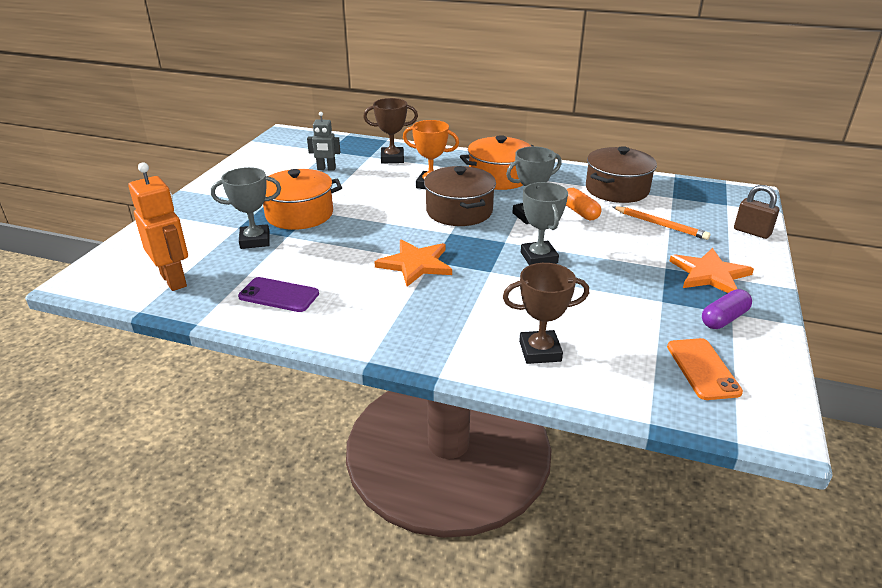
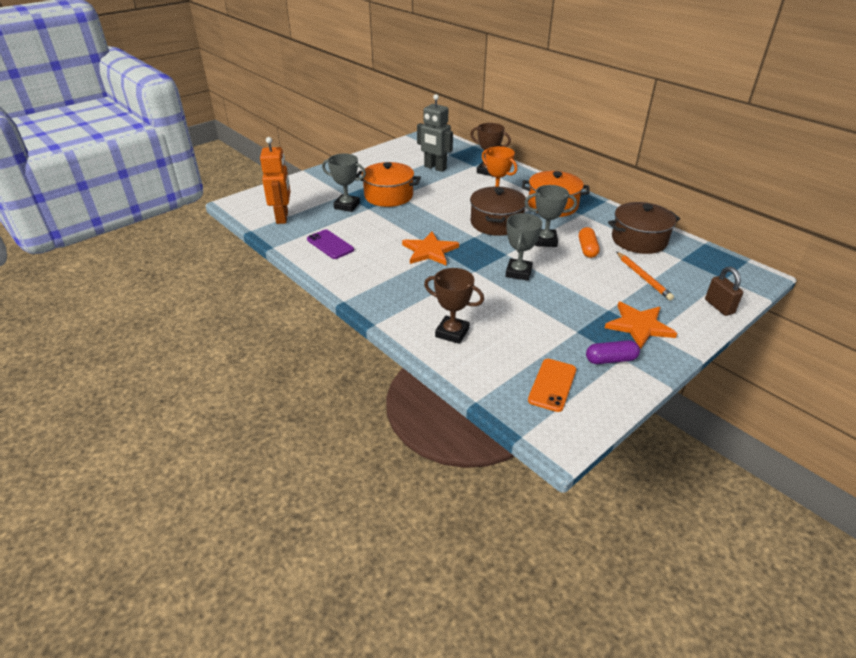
camera: 30 degrees right, 5 degrees up
(326, 169) = (435, 168): grey robot -> grey robot, size x1.62

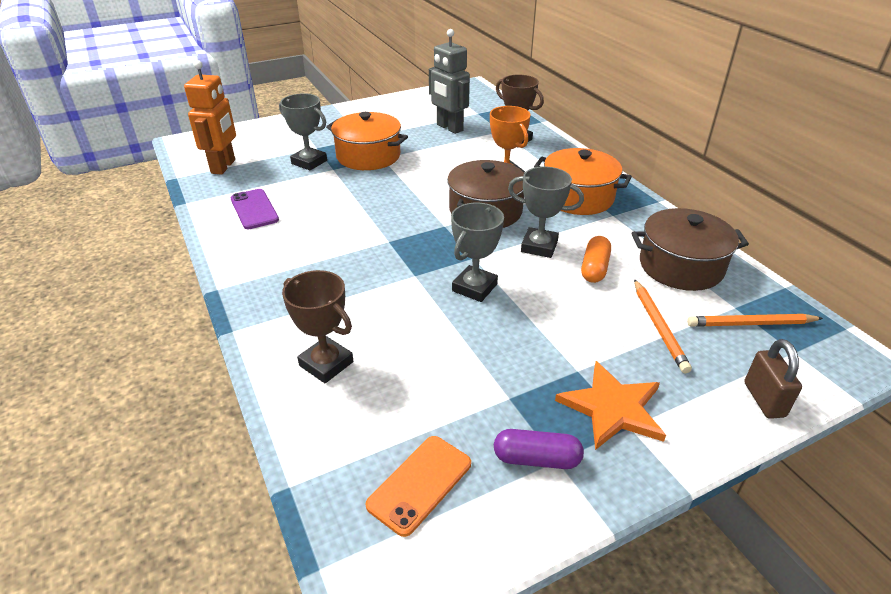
camera: 15 degrees right, 0 degrees up
(429, 251) = (372, 237): orange star -> none
(694, 267) = (750, 324): none -> orange pencil

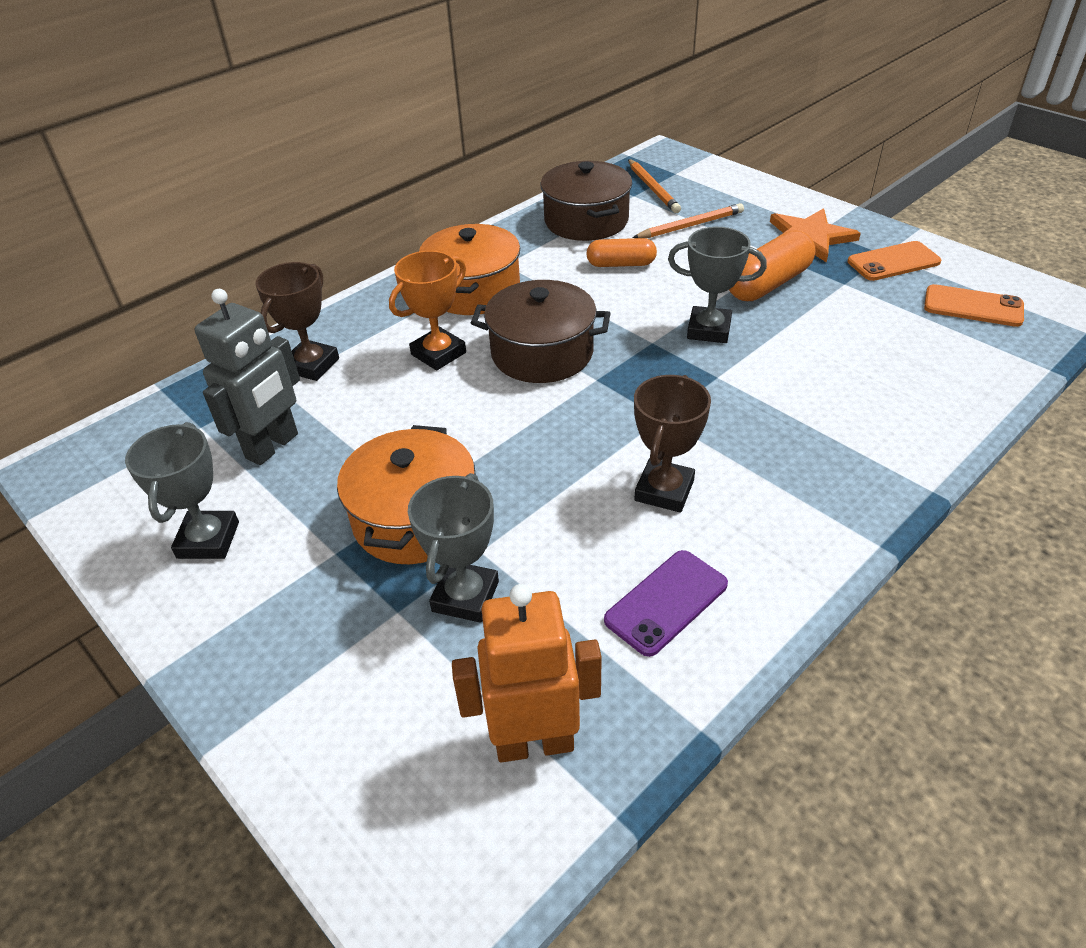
camera: 105 degrees left, 5 degrees up
(326, 364) = (908, 396): brown trophy -> brown trophy (664, 490)
(529, 343) = (768, 284): none -> orange capsule
(536, 459) = (893, 262): purple capsule -> orange phone
(539, 246) = (601, 302): grey trophy -> grey trophy (208, 540)
(764, 399) = (742, 183): brown padlock -> none

